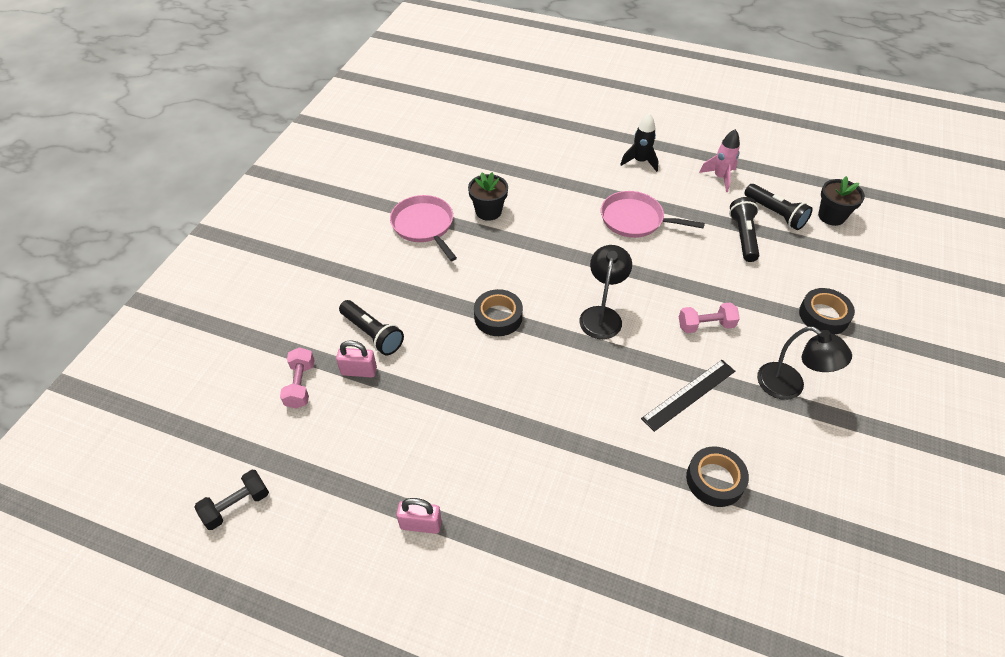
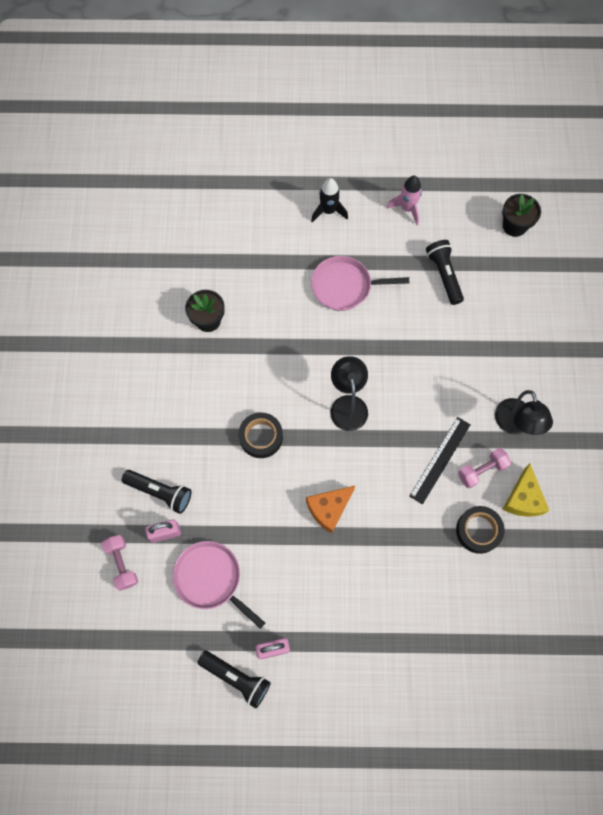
camera: 20 degrees left, 20 degrees up
(236, 505) = (124, 687): black dumbbell -> none
(424, 226) = (155, 357): pink pan -> pink pan (210, 579)
(544, 403) = (329, 509): none -> orange cheese
(705, 325) = (436, 386): pink dumbbell -> pink dumbbell (482, 470)
(775, 214) = (465, 238): black flashlight -> black flashlight (236, 678)
(781, 463) = (523, 498): none -> yellow cheese
(789, 386) = (515, 424): black lamp -> black lamp turned 60 degrees clockwise
(823, 315) = (528, 342): black tape -> none

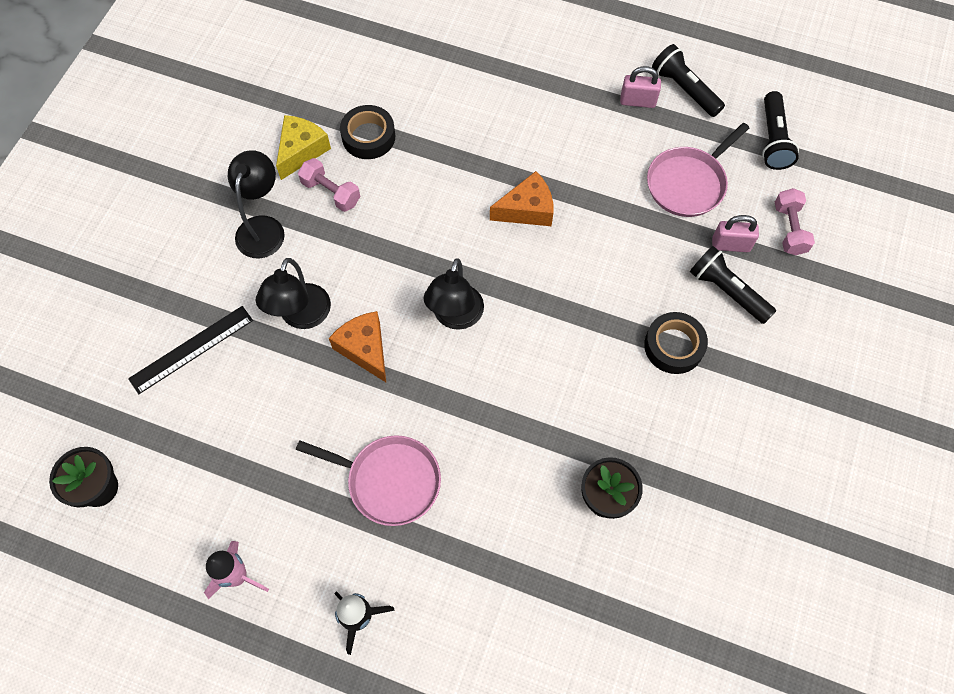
camera: 160 degrees left, 5 degrees down
(210, 579) = (688, 183): pink pan -> pink pan turned 75 degrees clockwise
(261, 437) = (581, 315): black tape -> black tape (673, 346)
(399, 361) = (365, 349): none -> orange cheese
(440, 460) = (373, 219): black ruler -> black ruler (191, 349)
(444, 275) = (242, 447): black flashlight -> black flashlight (773, 139)
(452, 369) = (301, 317): none -> black lamp
(482, 470) = (331, 192): pink dumbbell -> pink dumbbell turned 45 degrees clockwise

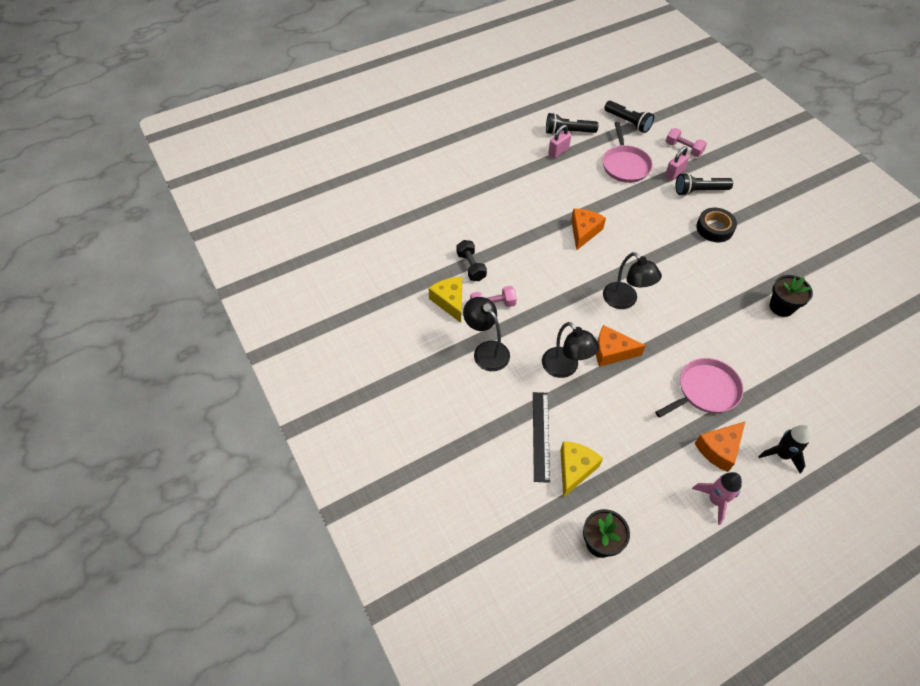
camera: 50 degrees left, 10 degrees down
(173, 408) = (575, 469): none -> yellow cheese
(313, 542) = (719, 449): none -> orange cheese
(368, 137) = (471, 266): black tape -> black dumbbell

